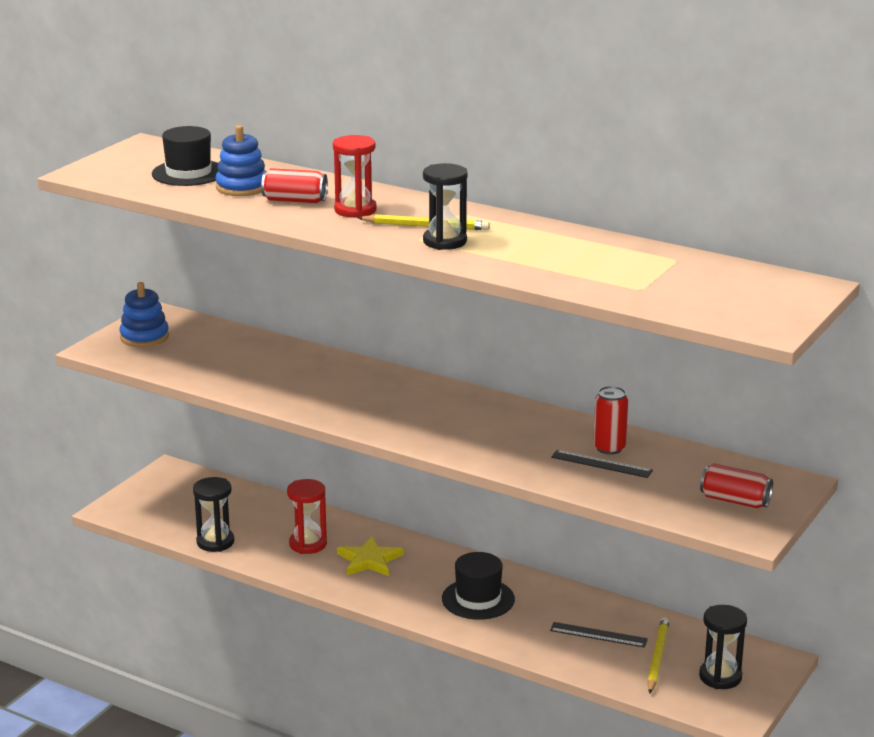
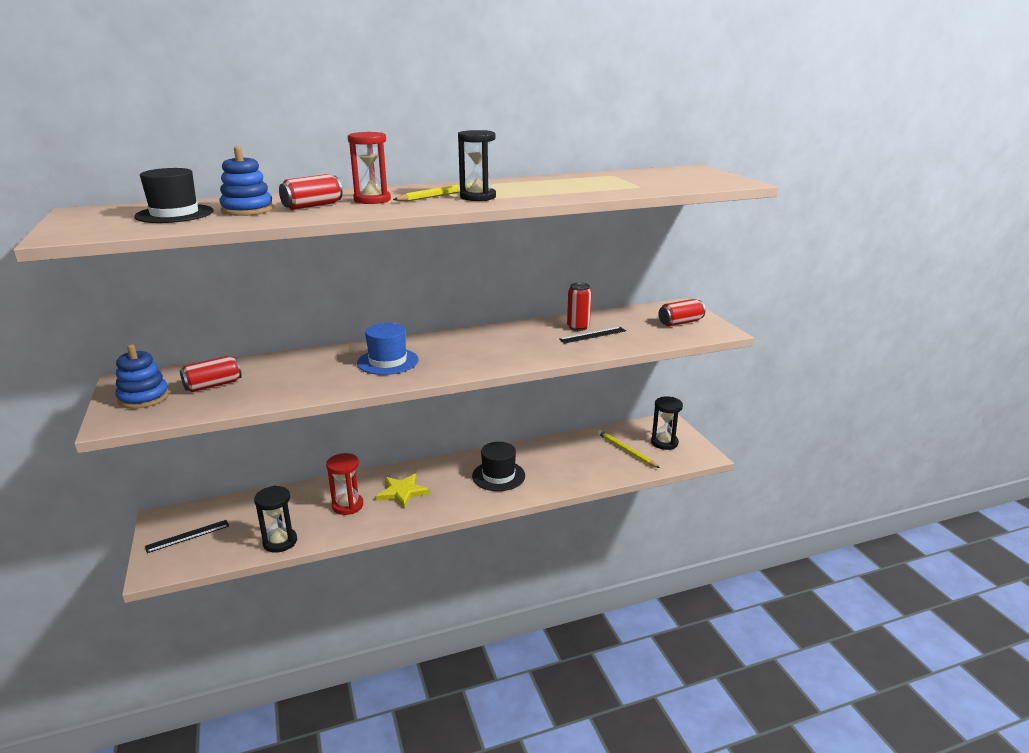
camera: 50 degrees left, 0 degrees up
(202, 349) = (213, 385): none -> red can
(360, 394) = (388, 361): none -> blue hat
(598, 635) = (584, 457): black ruler -> black ruler (187, 536)

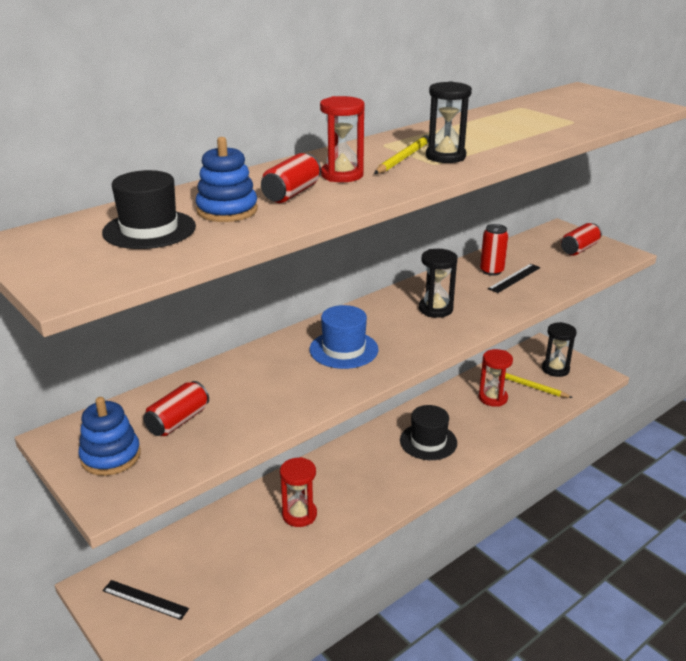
camera: 20 degrees left, 5 degrees up
(187, 536) = (145, 599): black ruler -> black ruler turned 75 degrees clockwise
(280, 542) = (259, 577): black hourglass -> black hourglass (435, 309)
(402, 492) = (345, 484): yellow star -> none
(585, 454) = (493, 398): none -> red hourglass

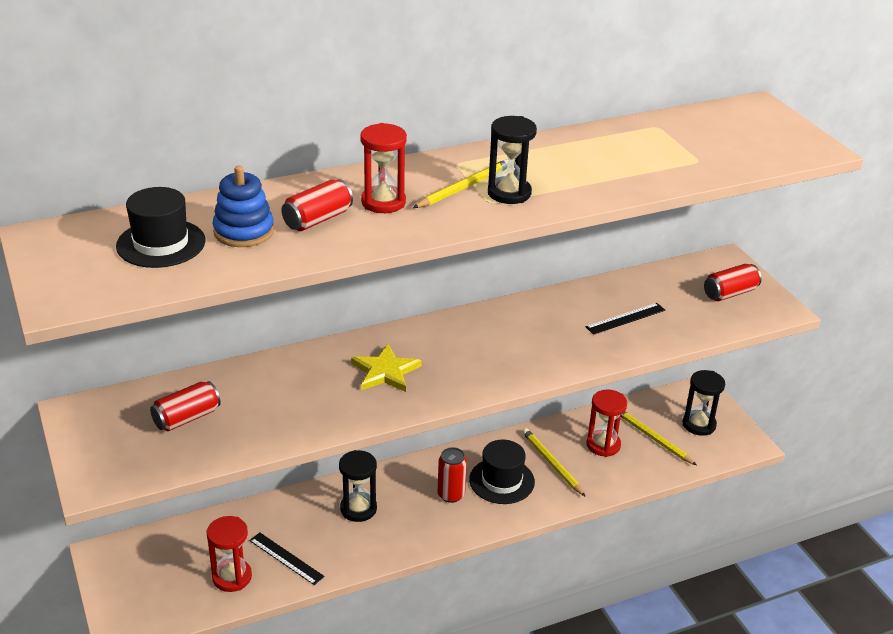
camera: 15 degrees right, 5 degrees up
(111, 456) = (111, 441): blue stacking toy -> none
(145, 599) = (145, 580): black ruler -> black ruler (286, 558)
(299, 515) = (327, 530): red hourglass -> red hourglass (232, 577)
(343, 349) = (385, 372): blue hat -> yellow star
(435, 309) = (511, 342): black hourglass -> black hourglass (358, 509)
(461, 420) = (551, 463): none -> yellow pencil
(491, 271) = (605, 304): red can -> red can (451, 495)

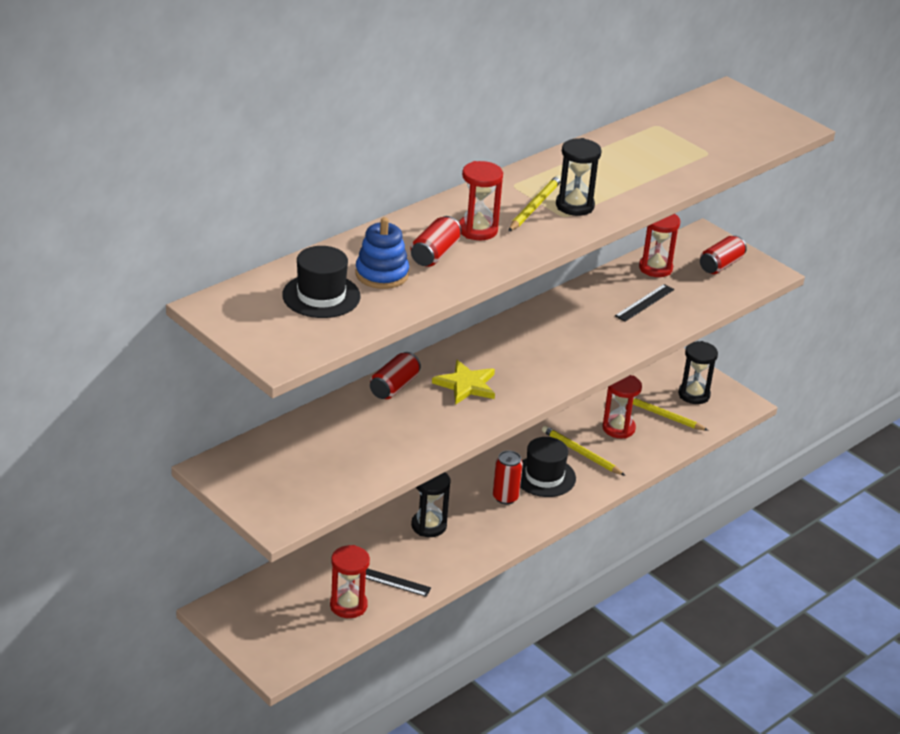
camera: 20 degrees left, 0 degrees up
(187, 418) = (319, 455): red can -> red can (394, 387)
(656, 285) = (655, 268): none -> red hourglass

